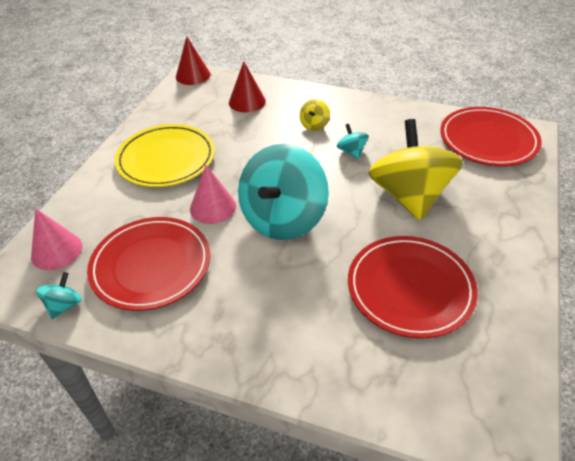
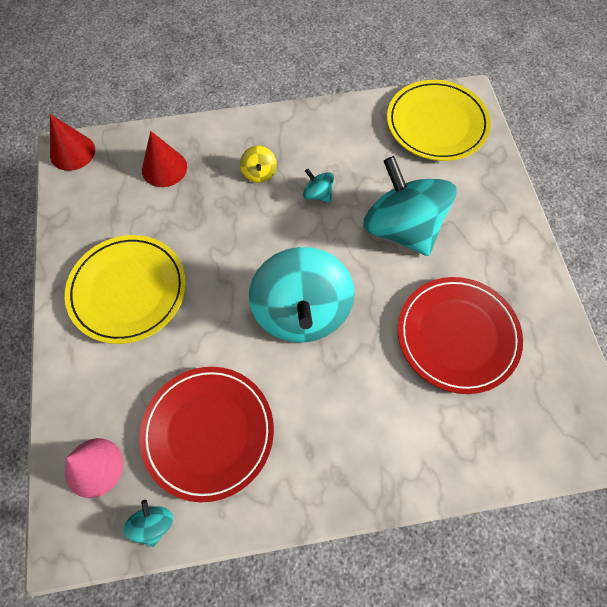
camera: 30 degrees left, 20 degrees up
(213, 207) = (222, 331): pink cone -> none
(409, 196) = (402, 228): yellow spinning top -> turquoise spinning top
(488, 140) = (436, 124): red plate -> yellow plate

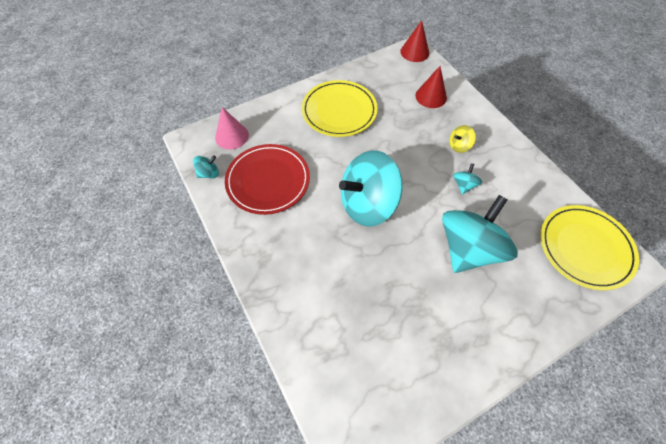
camera: 70 degrees right, 5 degrees down
(457, 336) = (397, 312): red plate -> none

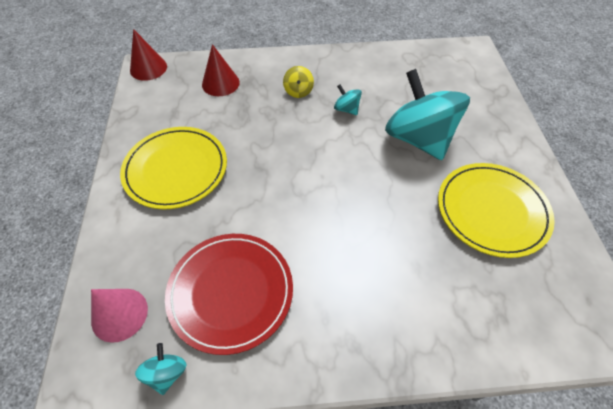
camera: 65 degrees left, 5 degrees down
(368, 204) = (326, 197): turquoise spinning top -> none
(585, 248) = (448, 66): yellow plate -> yellow plate (492, 211)

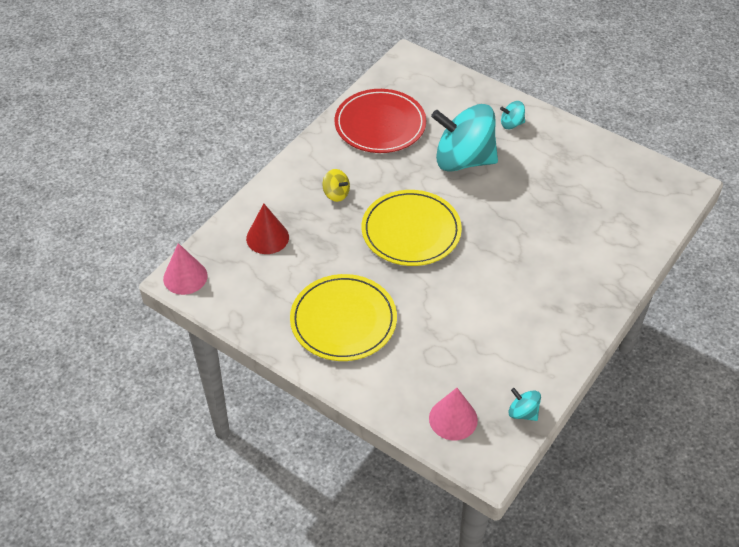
camera: 50 degrees left, 5 degrees down
(148, 68) = (185, 277): red cone -> pink cone
(231, 292) = (493, 347): red plate -> red plate (380, 124)
(346, 109) = (389, 178): turquoise spinning top -> turquoise spinning top (511, 124)
(492, 211) = (561, 171): yellow plate -> yellow plate (411, 231)

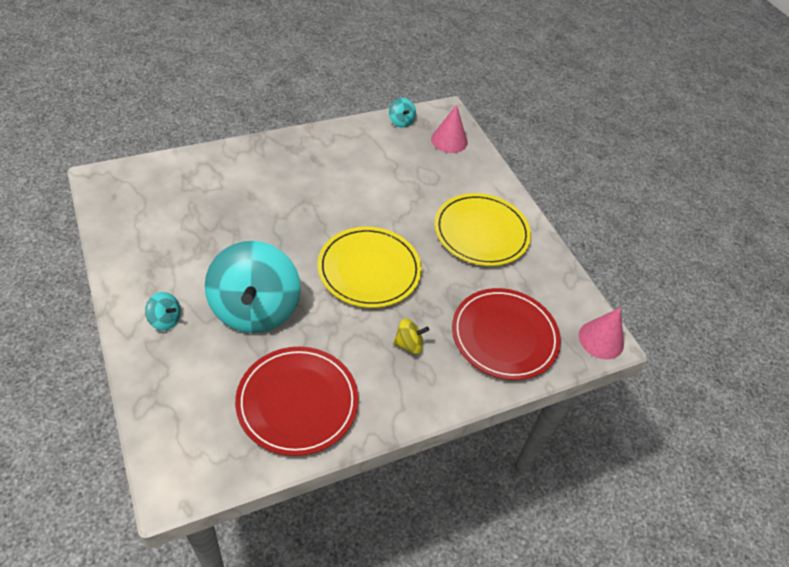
camera: 155 degrees left, 0 degrees up
(267, 237) = (504, 336): red cone -> red plate
(336, 194) = (409, 344): yellow spinning top -> yellow spinning top turned 105 degrees clockwise
(463, 160) = (255, 309): turquoise spinning top -> turquoise spinning top turned 45 degrees clockwise

